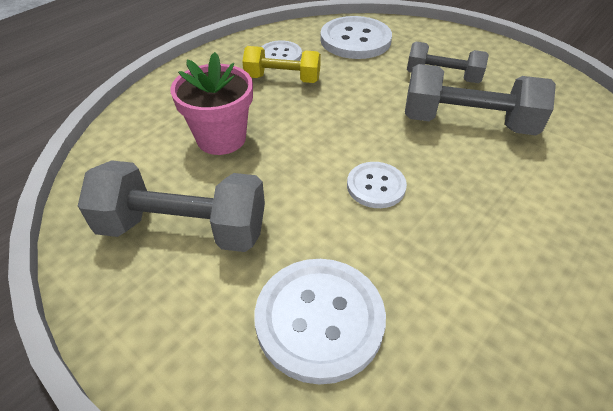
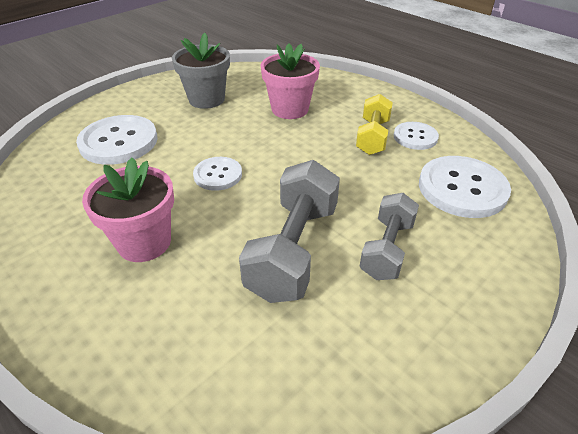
camera: 95 degrees right, 5 degrees down
(183, 229) = (206, 99): grey dumbbell -> grey flower pot
(510, 227) = (144, 242): none -> pink flower pot

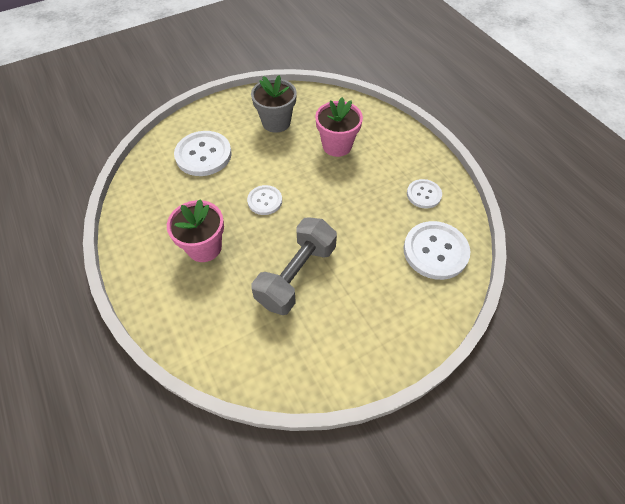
camera: 15 degrees right, 15 degrees up
(372, 137) = (390, 188): yellow dumbbell -> none
(387, 249) = (358, 289): grey dumbbell -> none

